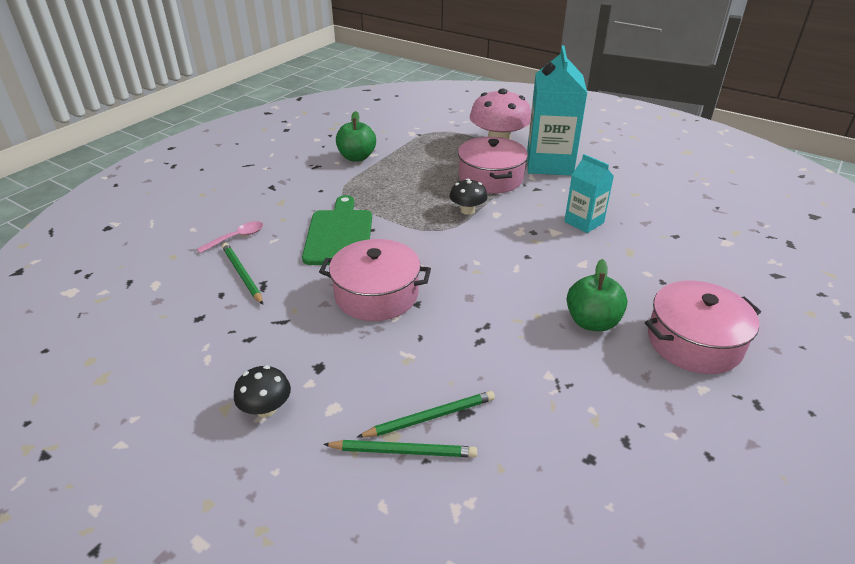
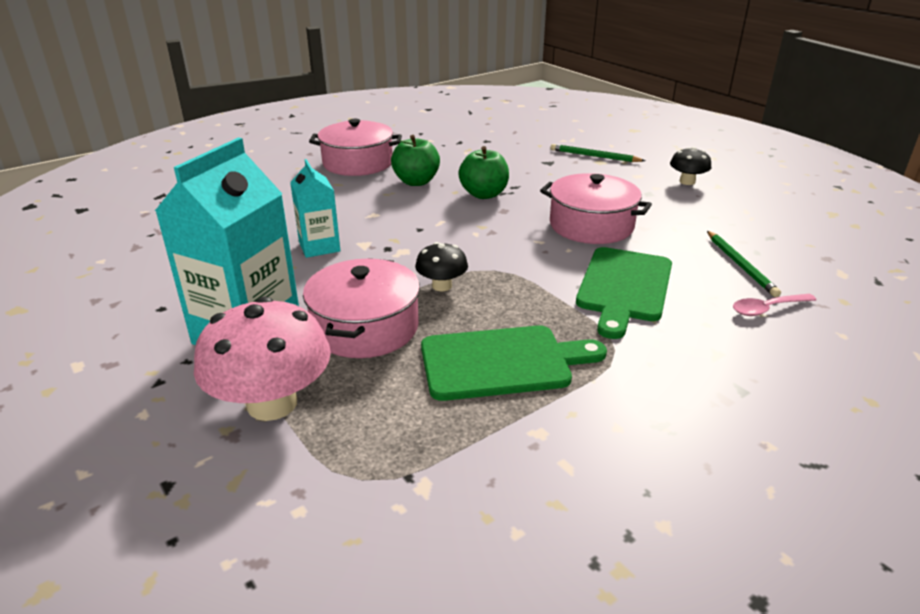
camera: 160 degrees left, 5 degrees down
(357, 157) = (574, 430): green apple -> green apple (484, 194)
(403, 176) = (502, 362): none -> green cutting board
(430, 417) = (572, 163): green pencil -> none

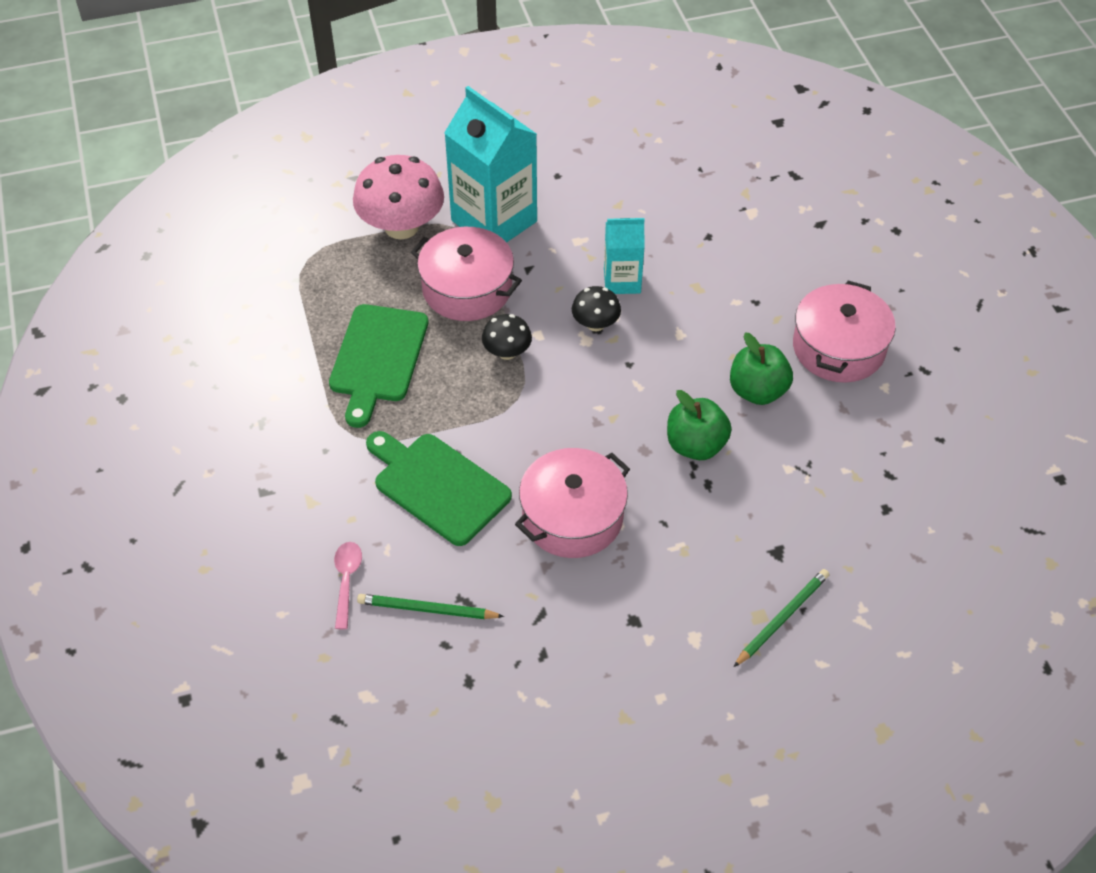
camera: 110 degrees right, 20 degrees up
(687, 182) = (652, 687): black mushroom -> black mushroom (595, 324)

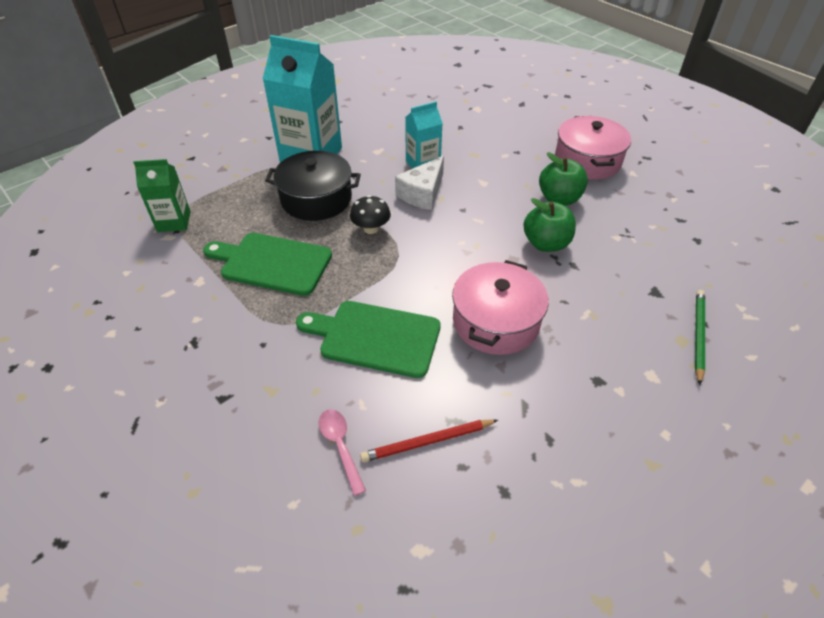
camera: 25 degrees left, 5 degrees down
(298, 266) = (174, 221): none -> green carton
(378, 358) = (272, 263): green cutting board -> green cutting board turned 120 degrees clockwise
(401, 226) = (244, 176): pink mushroom -> none
(427, 609) = (427, 442): green pencil -> red pencil
(467, 288) = (316, 199): pink pot -> black pot
(595, 324) = (422, 193): black mushroom -> white cheese

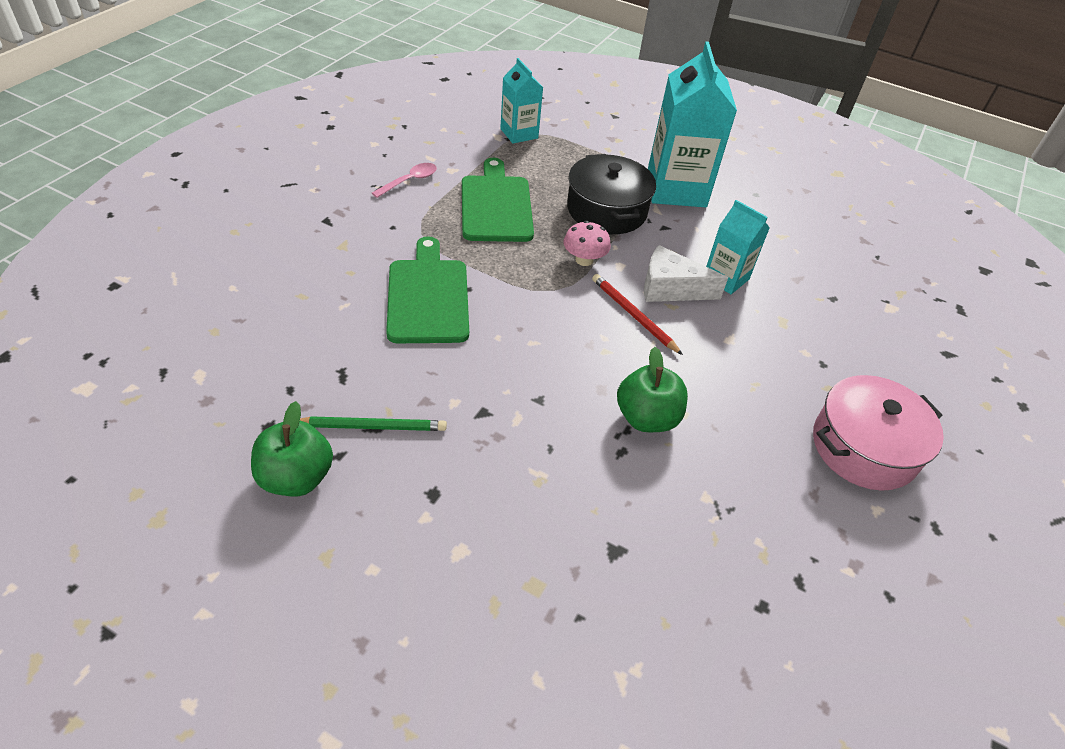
camera: 65 degrees right, 0 degrees up
(174, 221) = (519, 133): green carton -> turquoise carton
(340, 446) = (294, 301): pink spoon -> pink spoon (409, 181)
(371, 228) = (584, 260): black mushroom -> pink mushroom
(427, 442) = (312, 359): red pencil -> red pencil (633, 315)
(496, 321) = (488, 387): pink pot -> none
(559, 199) = (748, 422): green apple -> green apple (296, 477)
(698, 335) = (551, 606): green pencil -> green pencil (372, 426)

